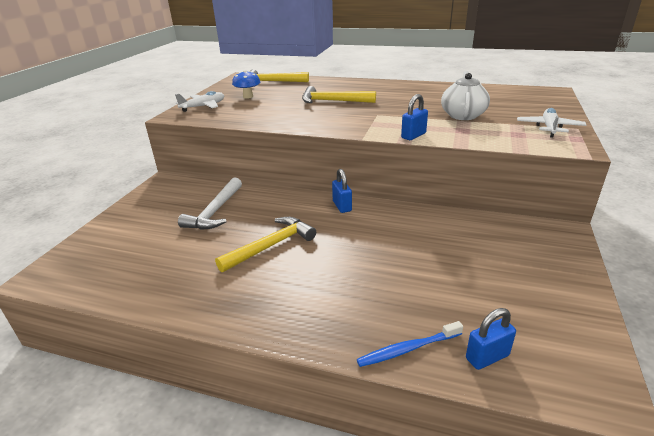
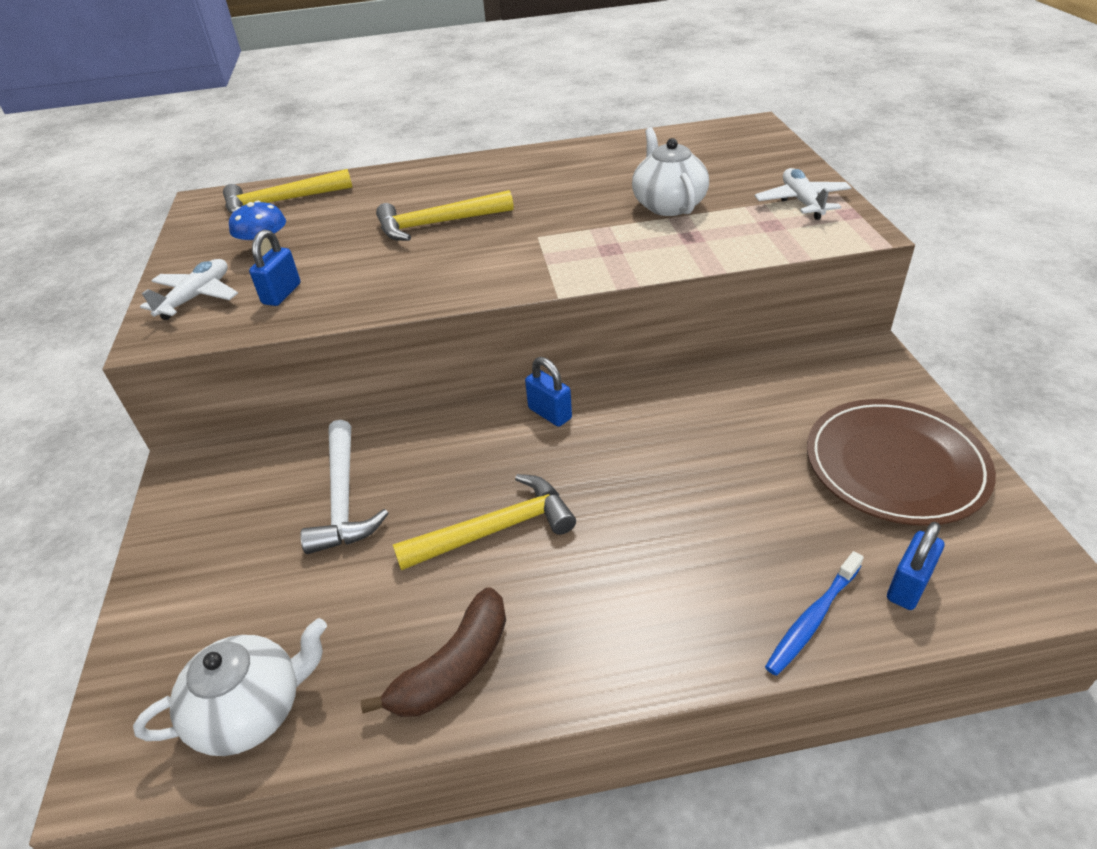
camera: 25 degrees left, 10 degrees up
(105, 278) = (251, 710): none -> white teapot
(200, 295) = (453, 668): none -> brown banana
(270, 246) = (494, 530): yellow hammer -> yellow hammer turned 45 degrees clockwise
(413, 136) = (630, 267): blue padlock -> blue padlock (282, 294)
(532, 291) = (895, 465): none -> brown plate

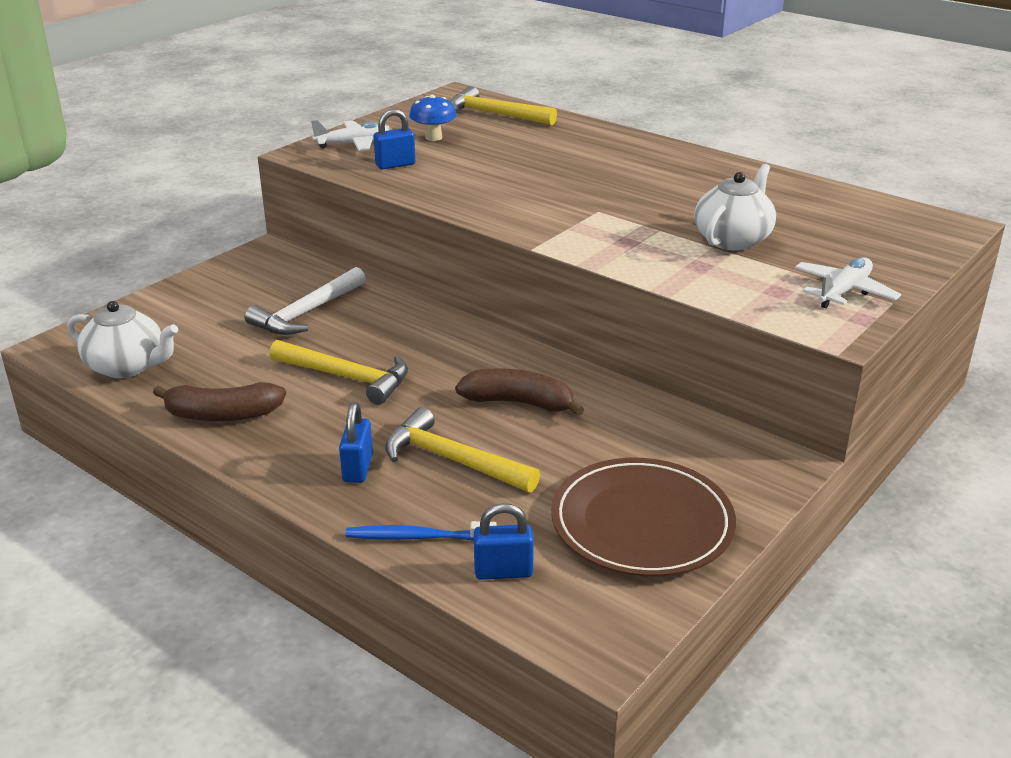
camera: 45 degrees right, 10 degrees down
(438, 224) = (555, 172): yellow hammer -> yellow hammer (453, 460)
(550, 413) = (486, 346): blue padlock -> blue padlock (357, 468)
(659, 441) = (519, 403): none -> brown banana

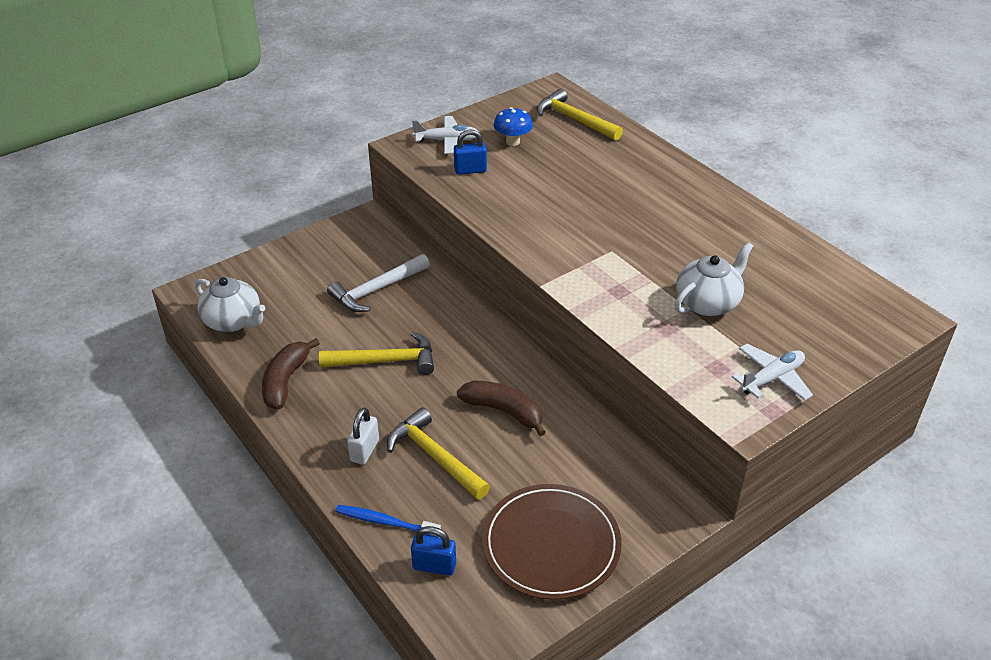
camera: 15 degrees right, 10 degrees up
(222, 415) = (286, 381): brown banana -> brown banana turned 90 degrees clockwise
(346, 377) = (385, 361): yellow hammer -> yellow hammer turned 45 degrees counterclockwise
(357, 468) = (364, 450): blue padlock -> white padlock

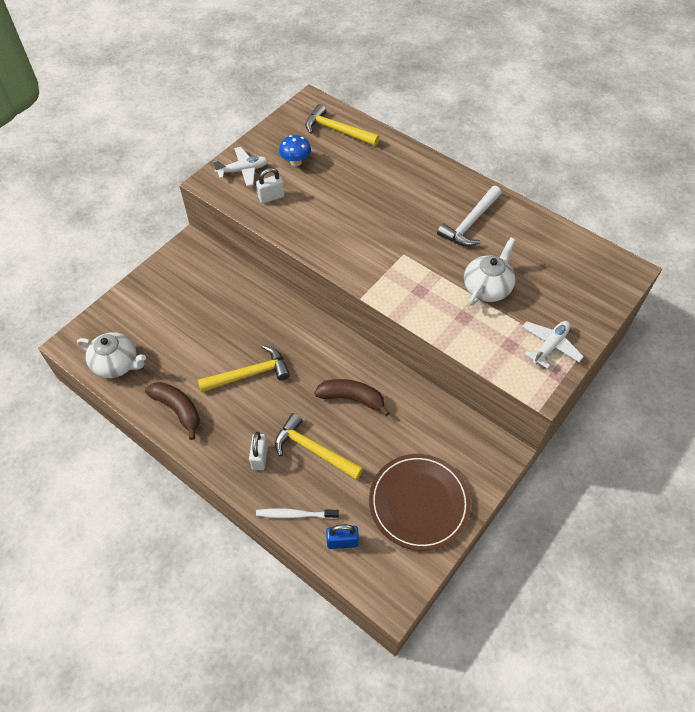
camera: 15 degrees left, 15 degrees up
(286, 381) = (178, 409): brown banana -> brown banana turned 135 degrees clockwise
(377, 290) = (221, 310): white hammer -> white hammer (470, 223)
(385, 522) = (295, 514): blue toothbrush -> white toothbrush
(470, 170) = (271, 197): blue padlock -> white padlock

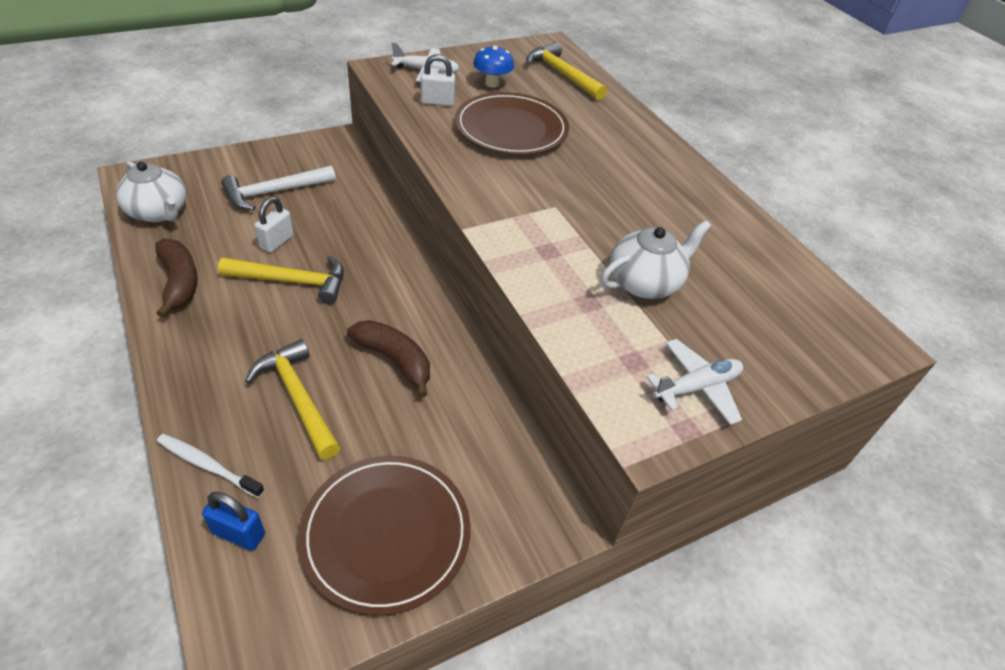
camera: 20 degrees right, 10 degrees down
(260, 457) = (225, 375): white padlock -> white padlock (277, 242)
(335, 199) = (511, 128): none -> brown plate
(470, 223) = (668, 208): white hammer -> white hammer (275, 192)

